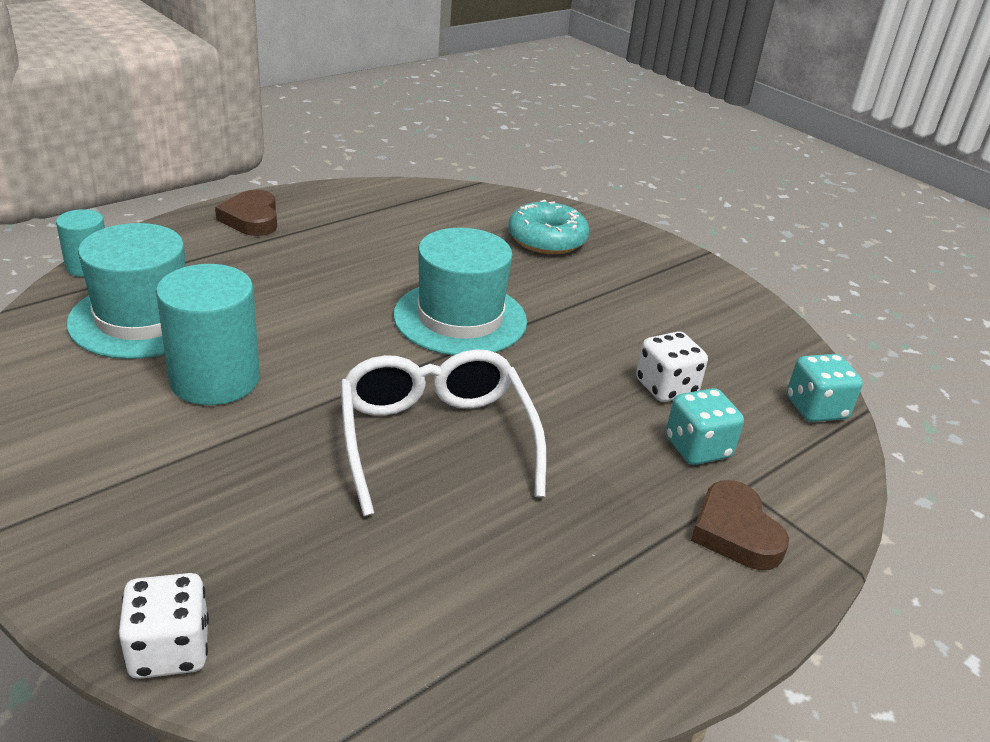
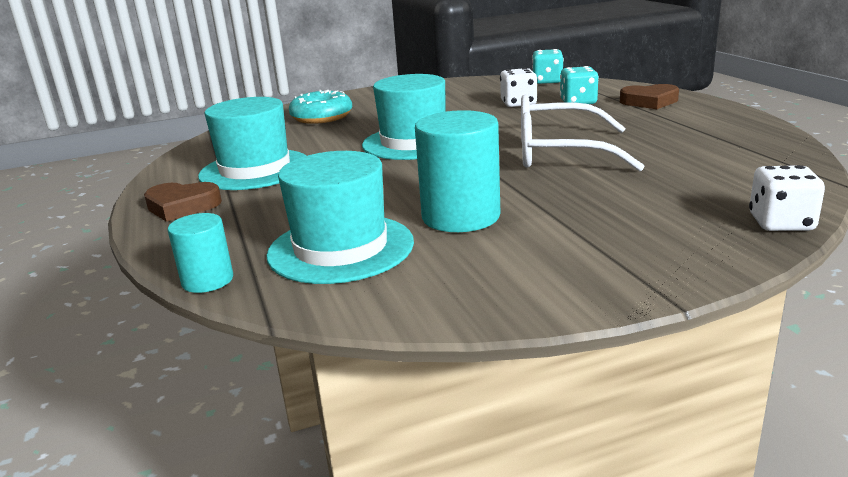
camera: 65 degrees left, 10 degrees down
(353, 234) = (255, 170): none -> turquoise hat

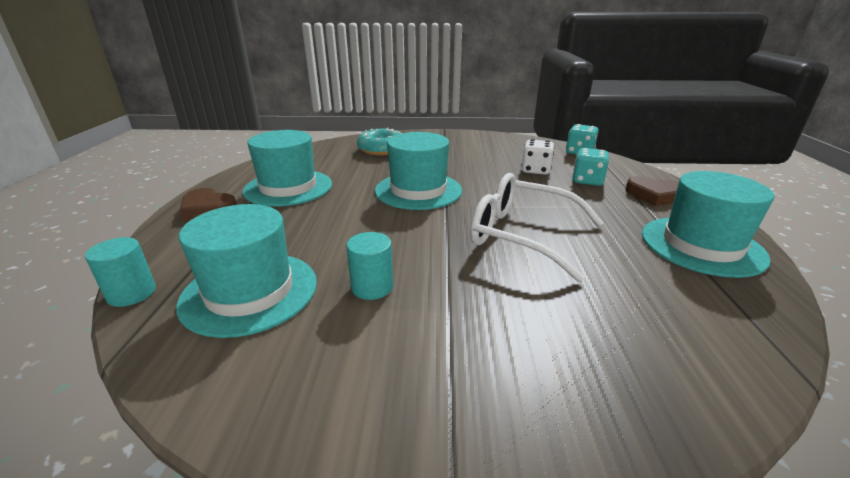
camera: 20 degrees right, 5 degrees up
(460, 216) = (372, 287): turquoise cylinder -> turquoise cylinder, size x0.57
(717, 127) = (701, 245): none -> turquoise hat
(781, 223) = (684, 423): white dice -> none

